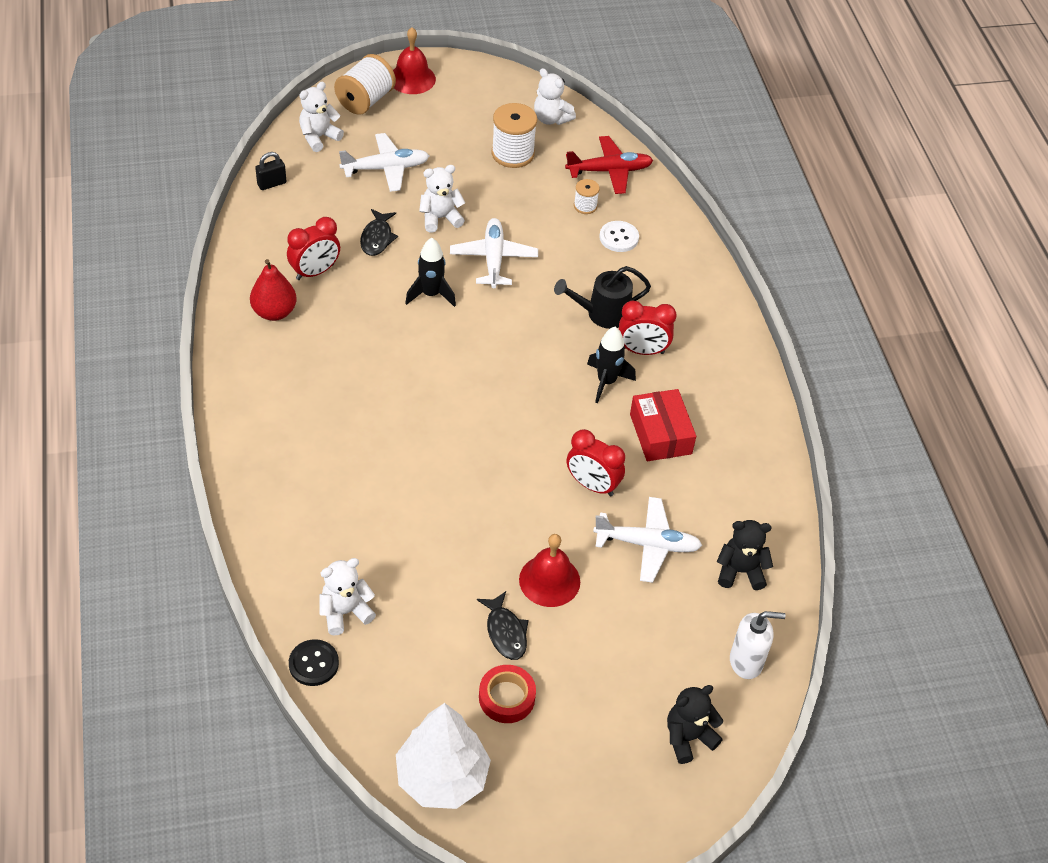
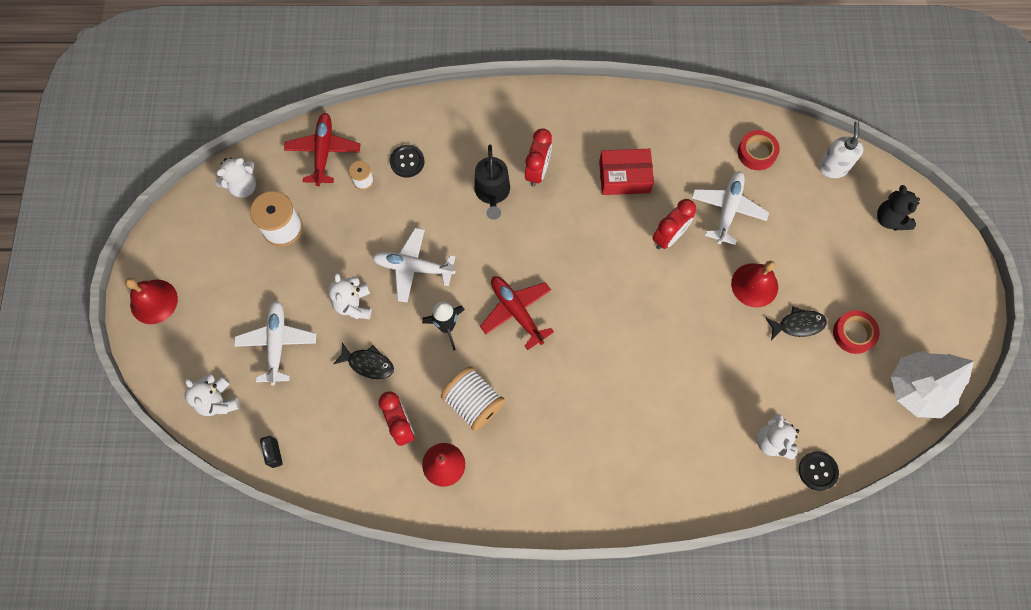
camera: 75 degrees left, 20 degrees up
(365, 100) = (175, 350): white spool -> white spool (473, 403)
(461, 351) = (516, 311): none -> red plane
(606, 382) = (566, 205): black rocket -> none
(619, 238) = (407, 162): white button -> black button
(740, 571) = (756, 153): black teddy bear -> red tape

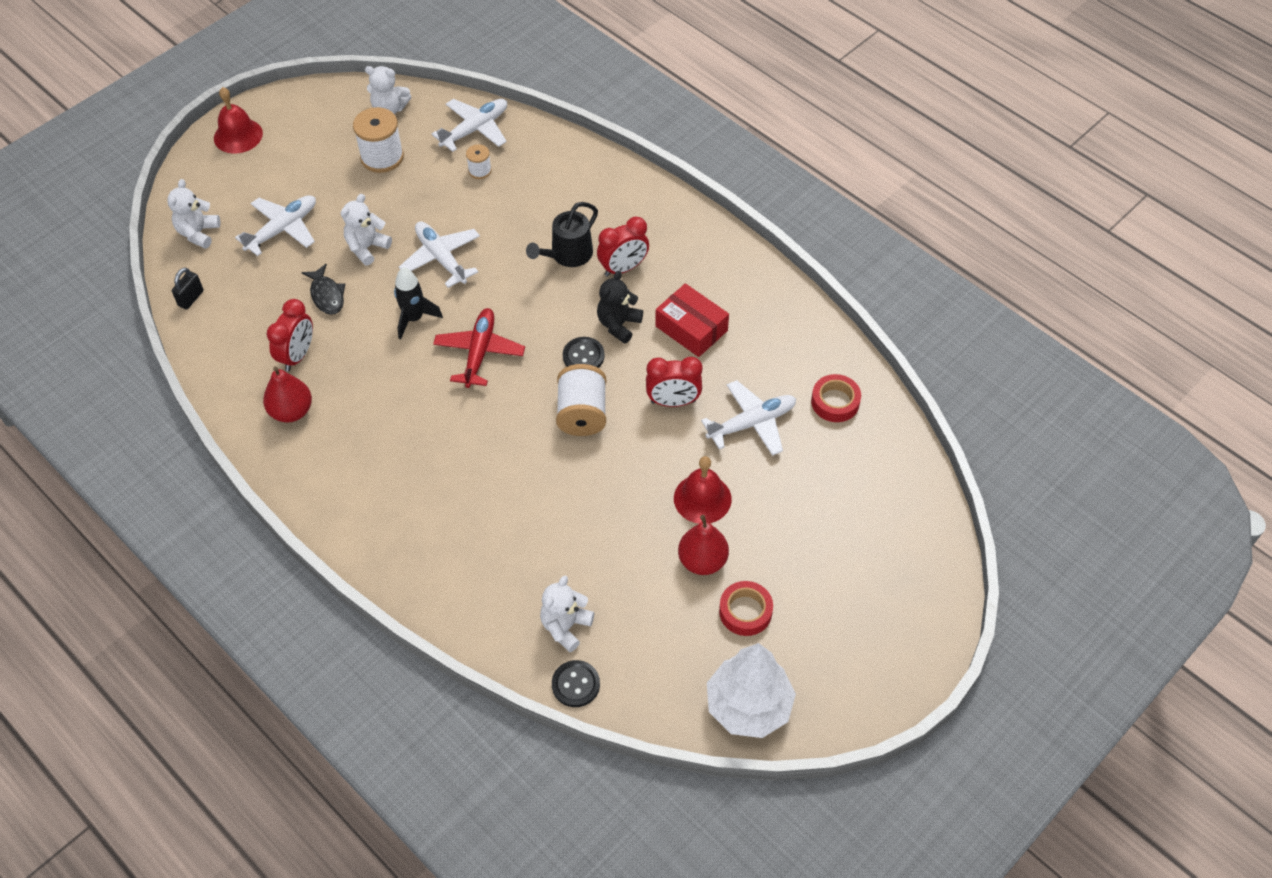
camera: 45 degrees right, 15 degrees down
(323, 152) = (475, 129): red plane -> white plane
(407, 162) = (529, 183): black button -> black button (583, 356)
(473, 403) = (367, 387): white spool -> white spool (582, 414)
(798, 325) = (702, 561): black fish -> red pear
(832, 168) = (893, 469): white soap dispenser -> none
(890, 219) = (899, 554): black teddy bear -> black teddy bear (618, 324)

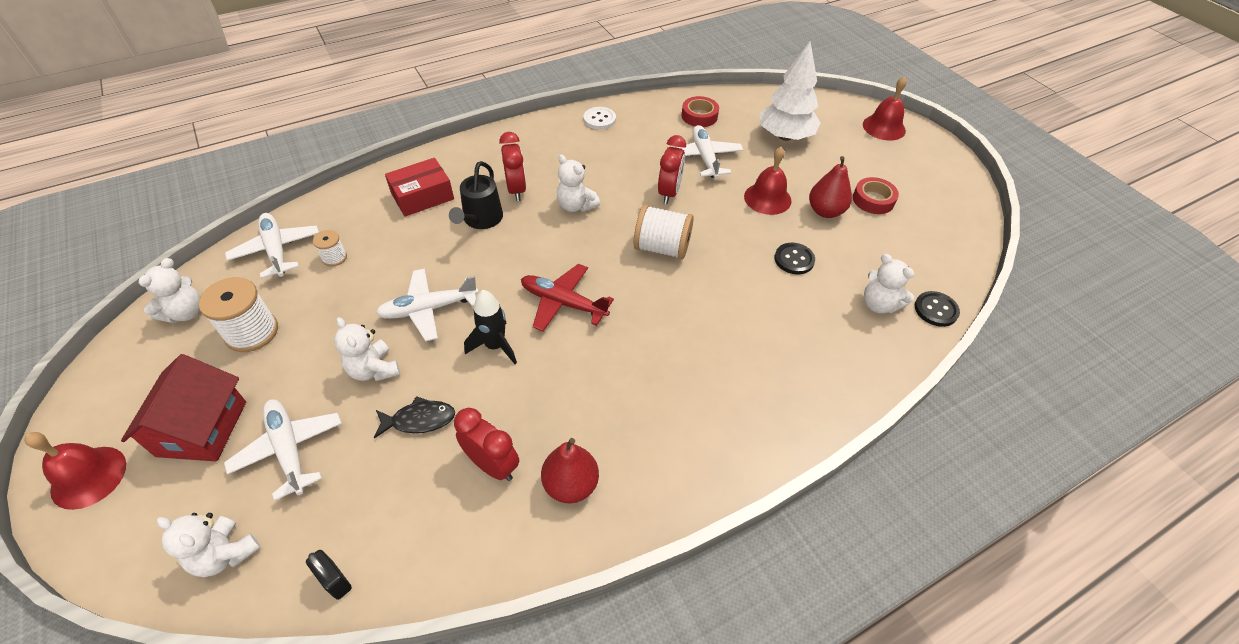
camera: 75 degrees left, 5 degrees down
(288, 173) = (202, 428): none -> red house
(567, 255) = (481, 220): black watering can -> black watering can turned 45 degrees clockwise
(583, 356) = (600, 234): black button -> black button (794, 259)
(618, 324) = (576, 205): black teddy bear -> white teddy bear
(691, 328) = (600, 167): red box -> red box (422, 196)
(748, 706) = (954, 217): white tree -> white tree (785, 136)
(779, 305) = (599, 119): none -> white button
(912, 617) = (884, 127): none -> red bell

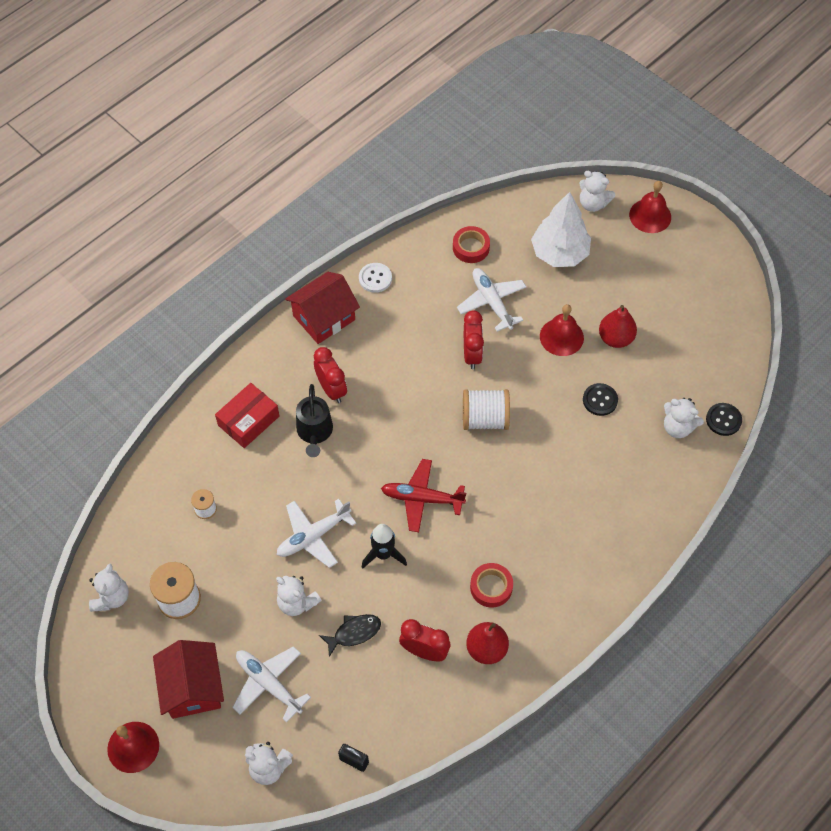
camera: 15 degrees left, 10 degrees up
(276, 250) = (150, 516): white plane -> none
(538, 136) = (324, 317): none -> red house
(576, 205) = (393, 393): white teddy bear -> white teddy bear (593, 203)
(873, 200) = (655, 313): red tape -> red tape (491, 587)

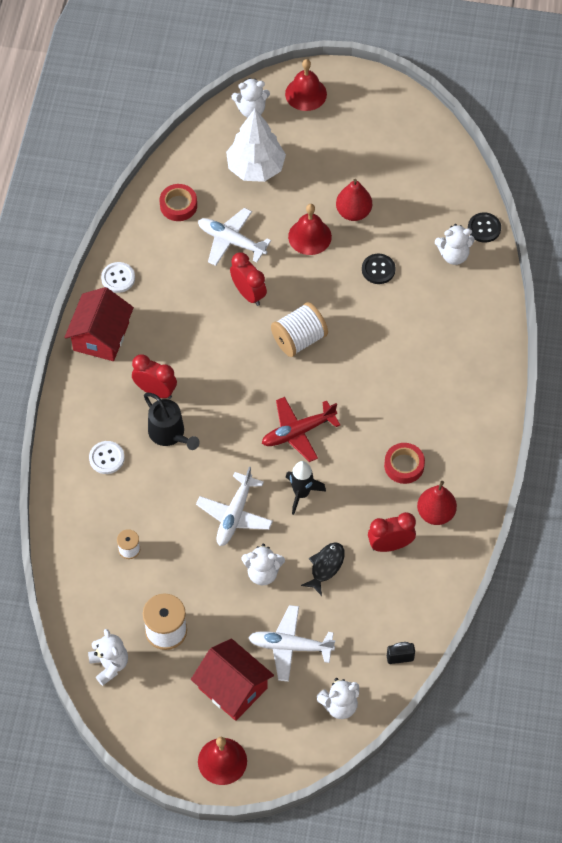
camera: 35 degrees left, 0 degrees up
(248, 421) = (106, 458): red box -> white button

